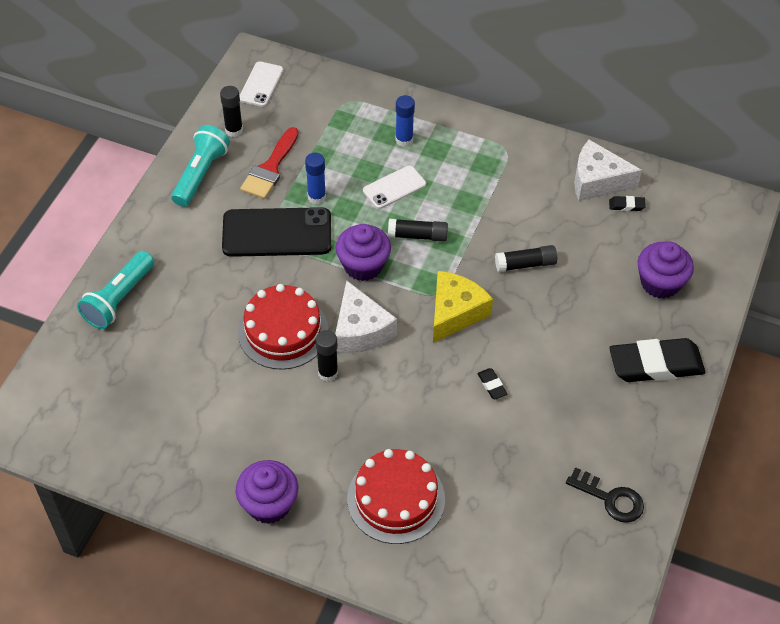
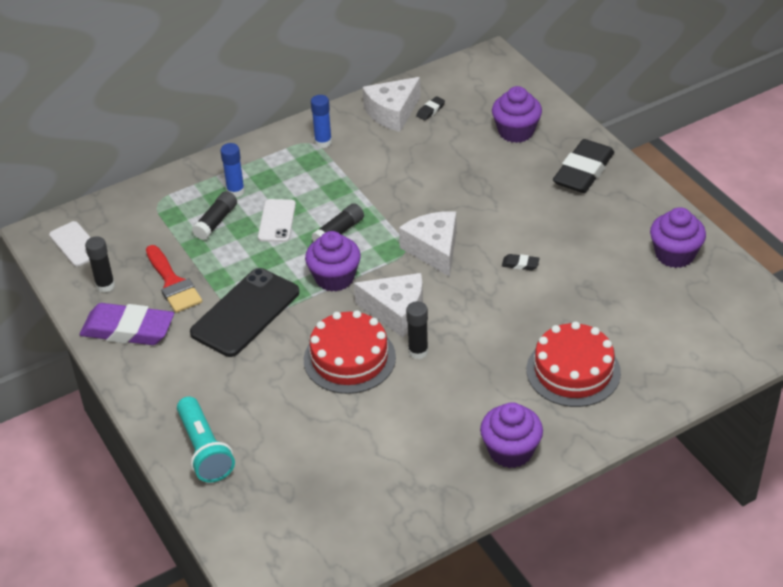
camera: 50 degrees left, 10 degrees down
(201, 174) = (128, 330): turquoise flashlight -> purple eraser
(316, 197) = (235, 270): blue glue stick -> blue glue stick (323, 142)
(455, 312) = (433, 250): yellow cheese -> white cheese
(525, 264) = (428, 189): black glue stick -> black glue stick (216, 222)
(610, 499) = (674, 254): black key -> purple cupcake

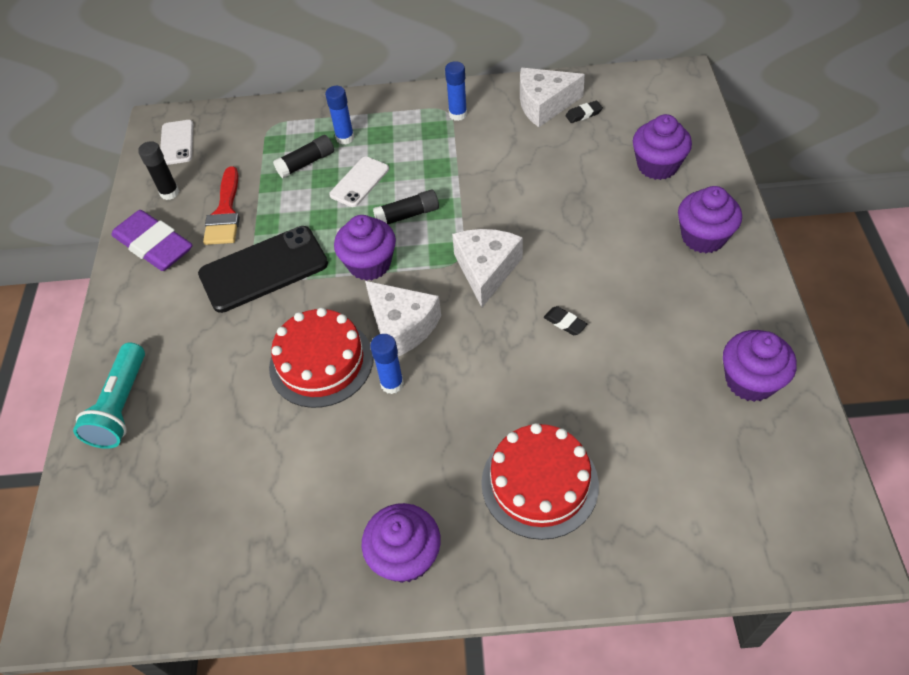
camera: 30 degrees right, 10 degrees up
(418, 351) = (392, 384): black glue stick -> blue glue stick
(583, 172) = (703, 237): black eraser -> purple cupcake

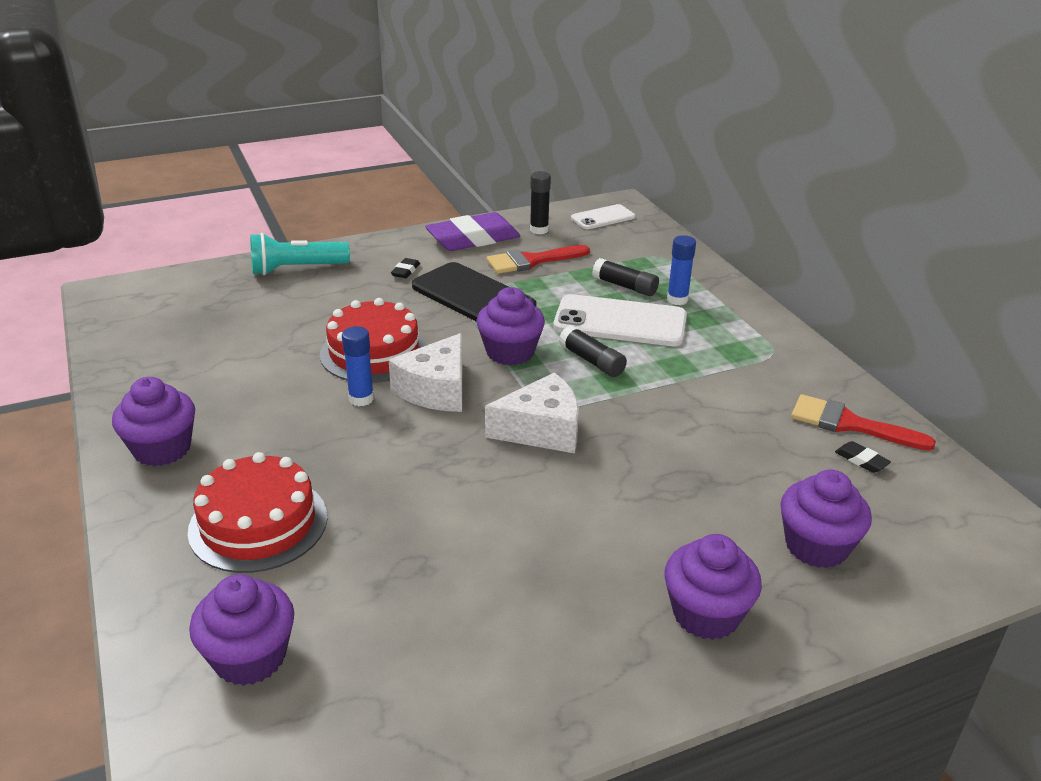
camera: 65 degrees right, 20 degrees down
(154, 246) = (473, 239): purple eraser -> purple eraser turned 45 degrees clockwise
(359, 182) = (620, 322): white phone -> white phone, size x1.76
(458, 114) = (774, 362): blue glue stick -> none
(544, 105) = (850, 424): white cheese -> red brush
(565, 323) = (490, 504): black eraser -> black eraser (405, 271)
(750, 381) = (460, 699): purple cupcake -> purple cupcake (250, 657)

